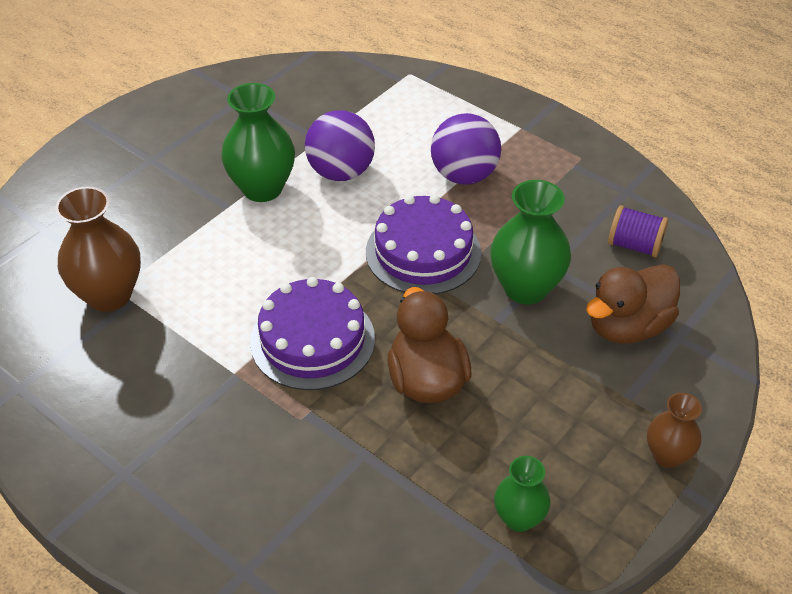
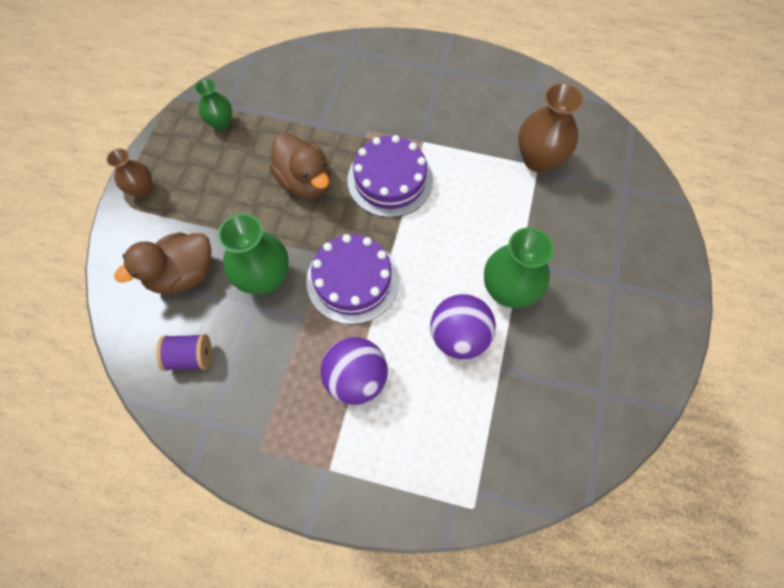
camera: 155 degrees right, 20 degrees up
(627, 326) = (182, 274): brown duck -> brown duck turned 150 degrees counterclockwise

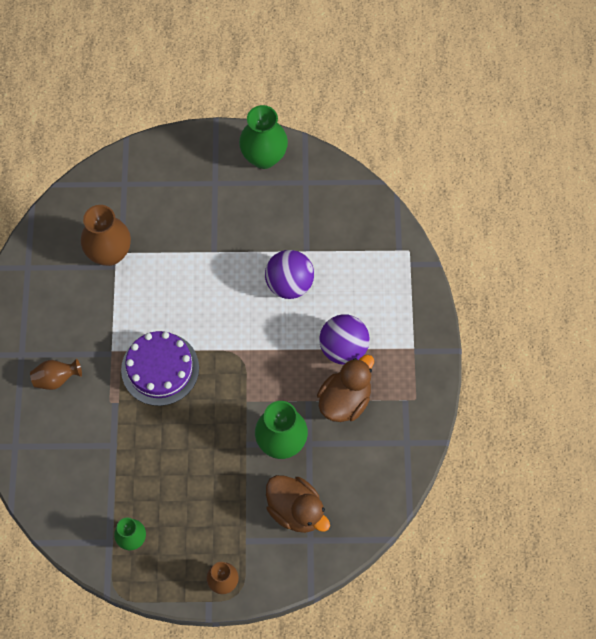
camera: 105 degrees left, 0 degrees up
(190, 357) = (363, 475): purple spool -> none
(305, 181) = (179, 440): brown duck -> brown duck (345, 400)
(352, 280) = (264, 373): purple cake -> none
(406, 91) = (56, 379): none -> brown vase
(508, 291) = (242, 256): green vase -> green vase (264, 157)

